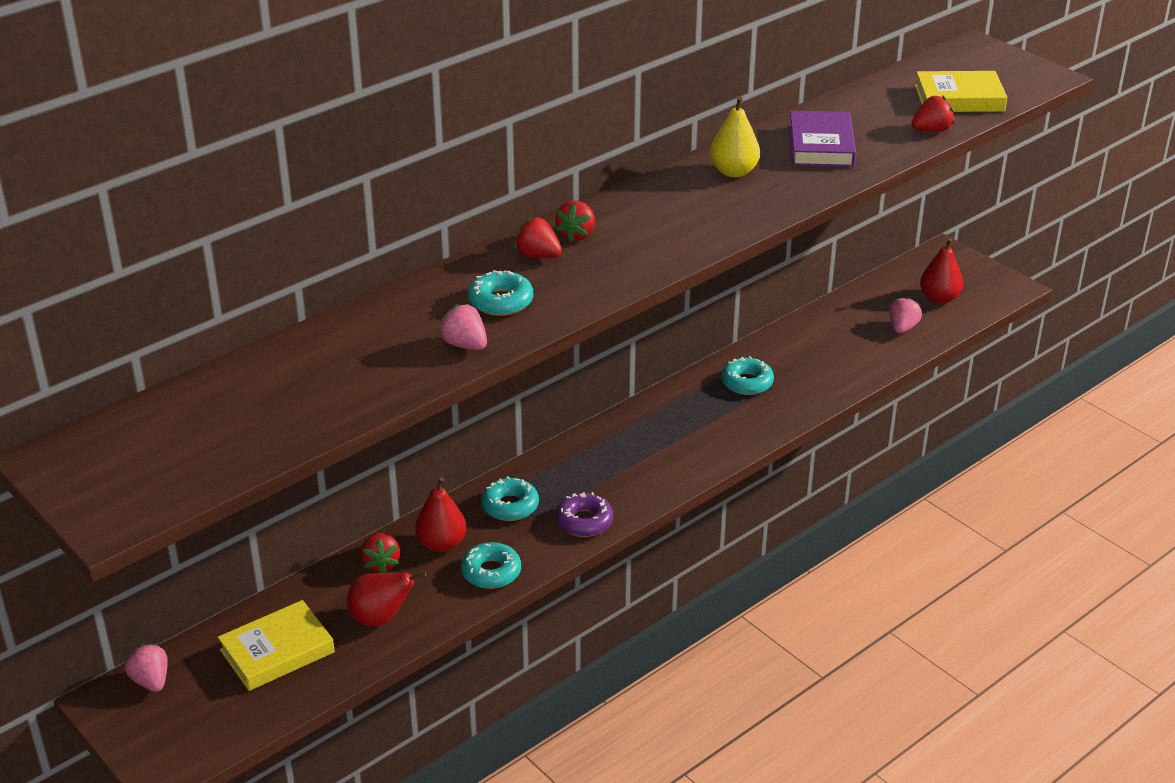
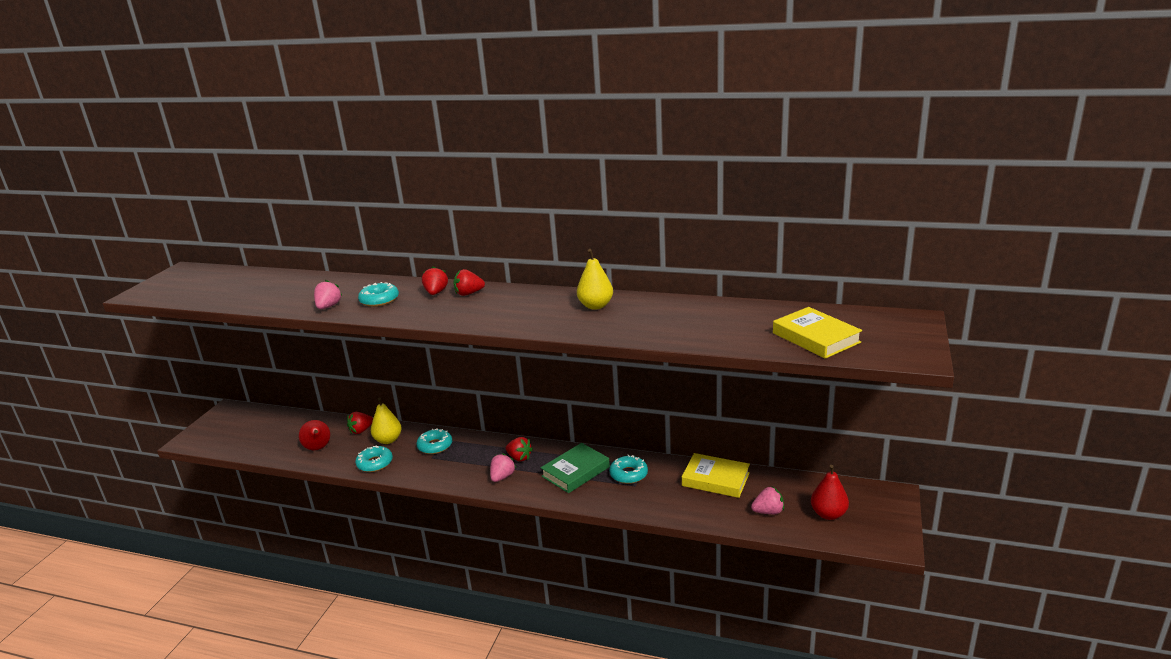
camera: 60 degrees right, 10 degrees down
(151, 681) = (244, 413): pink strawberry -> pink strawberry (502, 477)
(277, 651) = (279, 433): yellow book -> yellow book (715, 479)
(441, 544) = (388, 440): red pear -> yellow pear
(584, 521) = (439, 473): purple donut -> none
(700, 416) = (575, 471): none -> green book
(821, 146) = (668, 318): purple book -> none
(931, 130) = (748, 343): red strawberry -> red strawberry (519, 458)

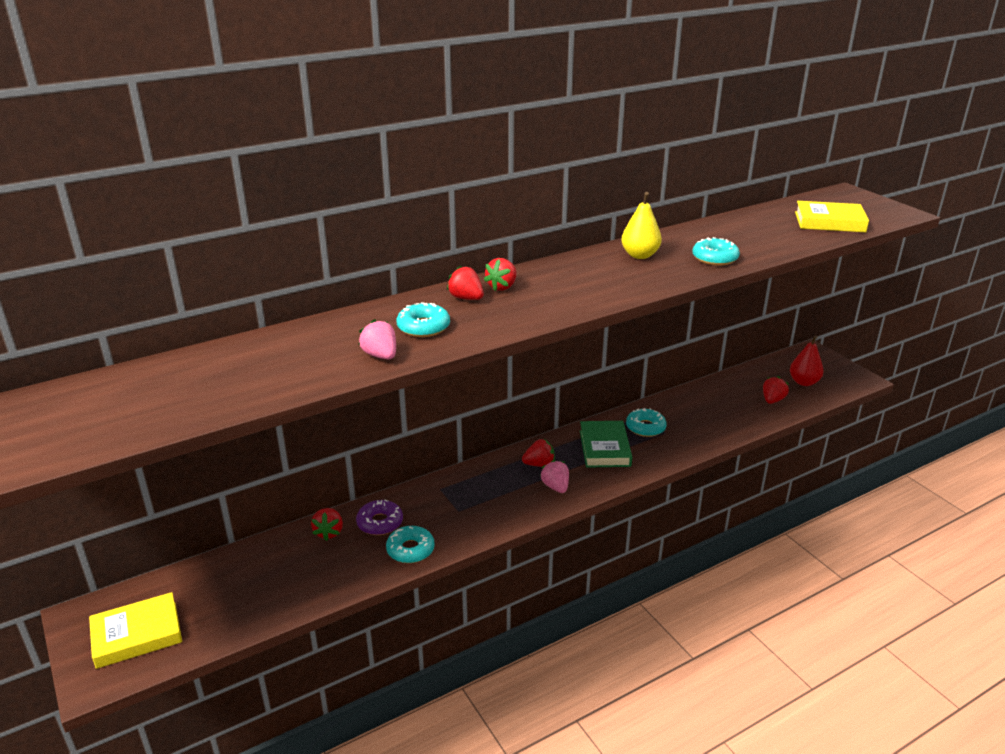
camera: 50 degrees left, 5 degrees up
(318, 448) = (312, 576): red pear -> none
(388, 440) = (380, 523): yellow pear -> purple donut
(435, 446) = (441, 499): turquoise donut -> turquoise donut (715, 258)
(715, 479) = (706, 398): yellow book -> yellow book (137, 634)
(768, 511) = (772, 400): pink strawberry -> red strawberry

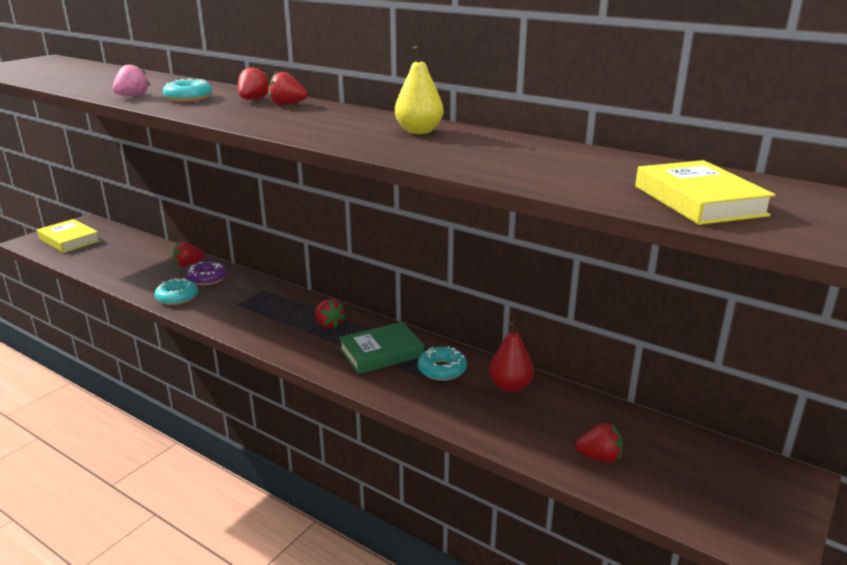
camera: 65 degrees right, 5 degrees down
(555, 487) = (296, 340): pink strawberry -> none
(715, 258) = (453, 157): turquoise donut -> none
(804, 382) = (685, 482): red pear -> red pear (510, 386)

